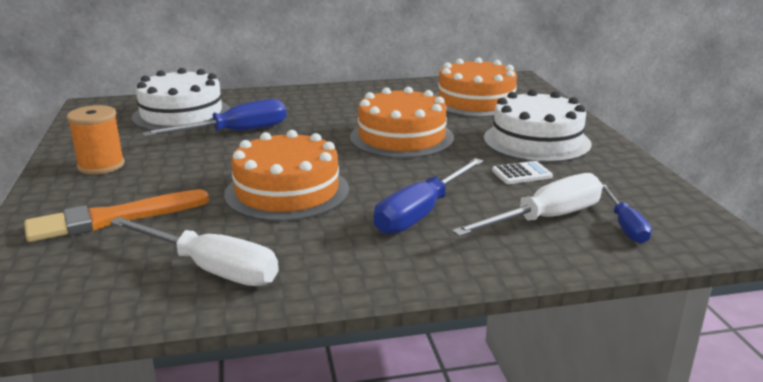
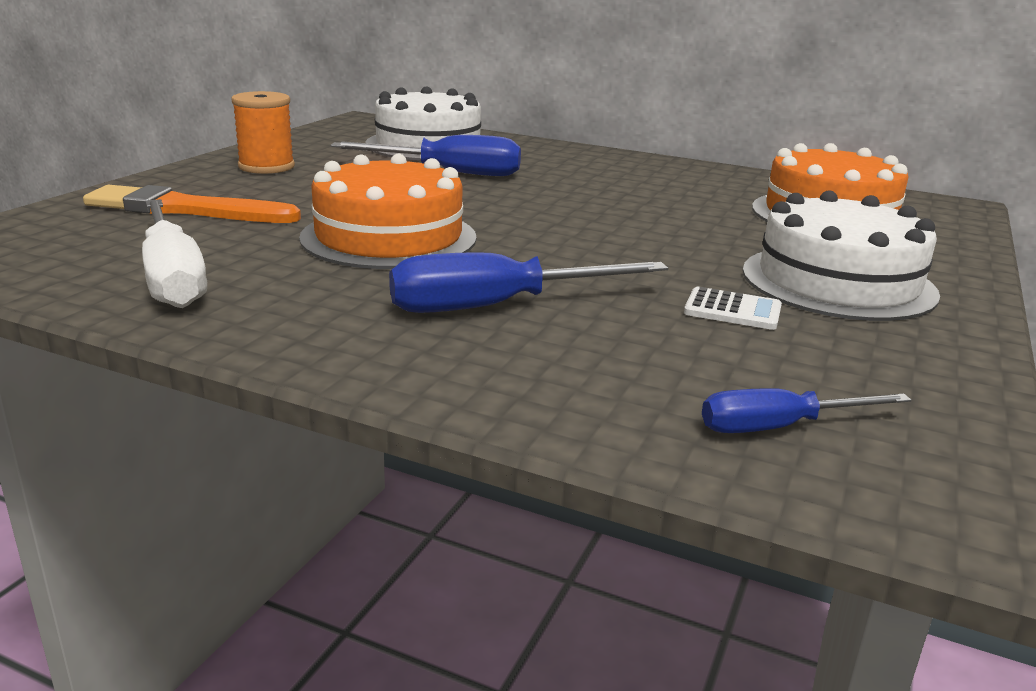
camera: 35 degrees right, 0 degrees up
(401, 137) = (637, 225): orange cake -> none
(545, 219) = (660, 371): white screwdriver -> none
(625, 226) = (779, 427): blue screwdriver -> blue screwdriver turned 45 degrees clockwise

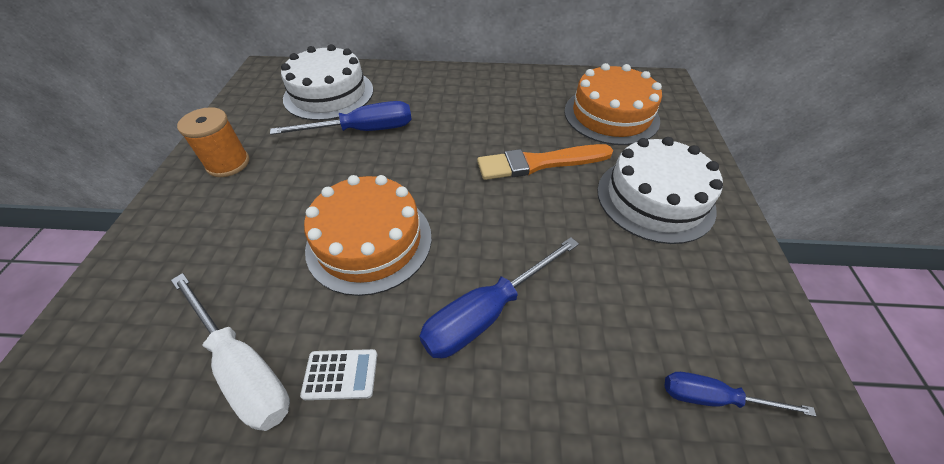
camera: 20 degrees left, 25 degrees up
(185, 209) = (198, 253): orange brush -> orange brush (540, 163)
(732, 310) = (620, 259): white calculator -> white calculator (340, 374)
(779, 427) = (713, 398): blue screwdriver -> blue screwdriver turned 45 degrees clockwise

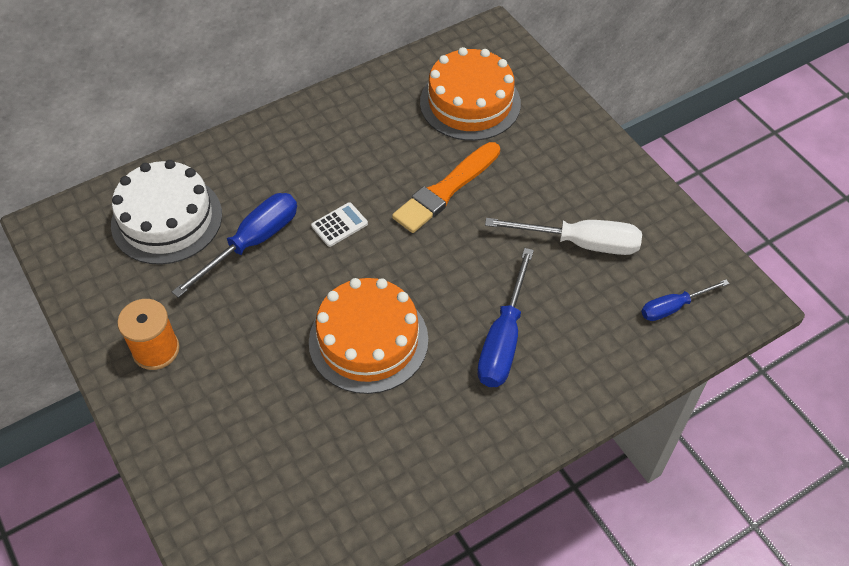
camera: 35 degrees left, 5 degrees up
(243, 367) = (371, 477): white screwdriver -> white screwdriver (580, 243)
(340, 374) = (442, 437): white calculator -> white calculator (339, 225)
(655, 199) = (558, 176): white cake -> none

